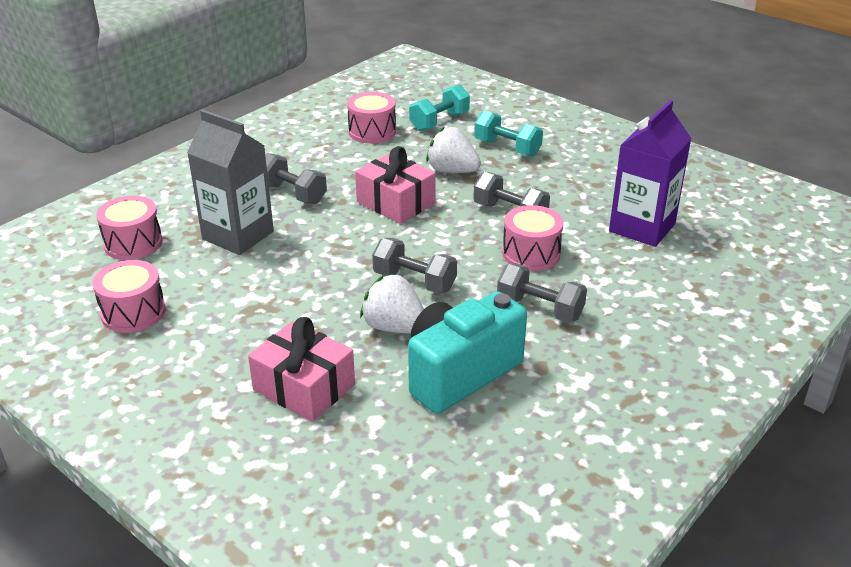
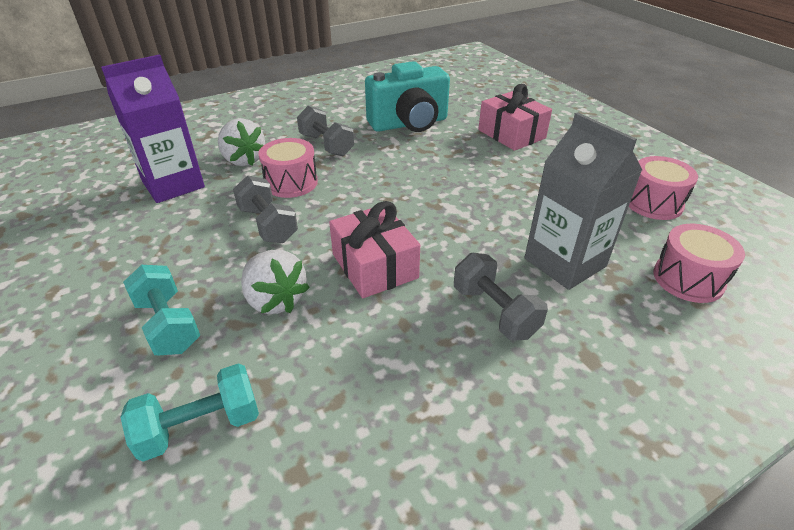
camera: 160 degrees left, 5 degrees up
(372, 132) = (329, 431): pink drum -> none
(394, 327) = (438, 154): white strawberry -> white strawberry (243, 160)
(414, 281) = (404, 181): grey dumbbell -> none

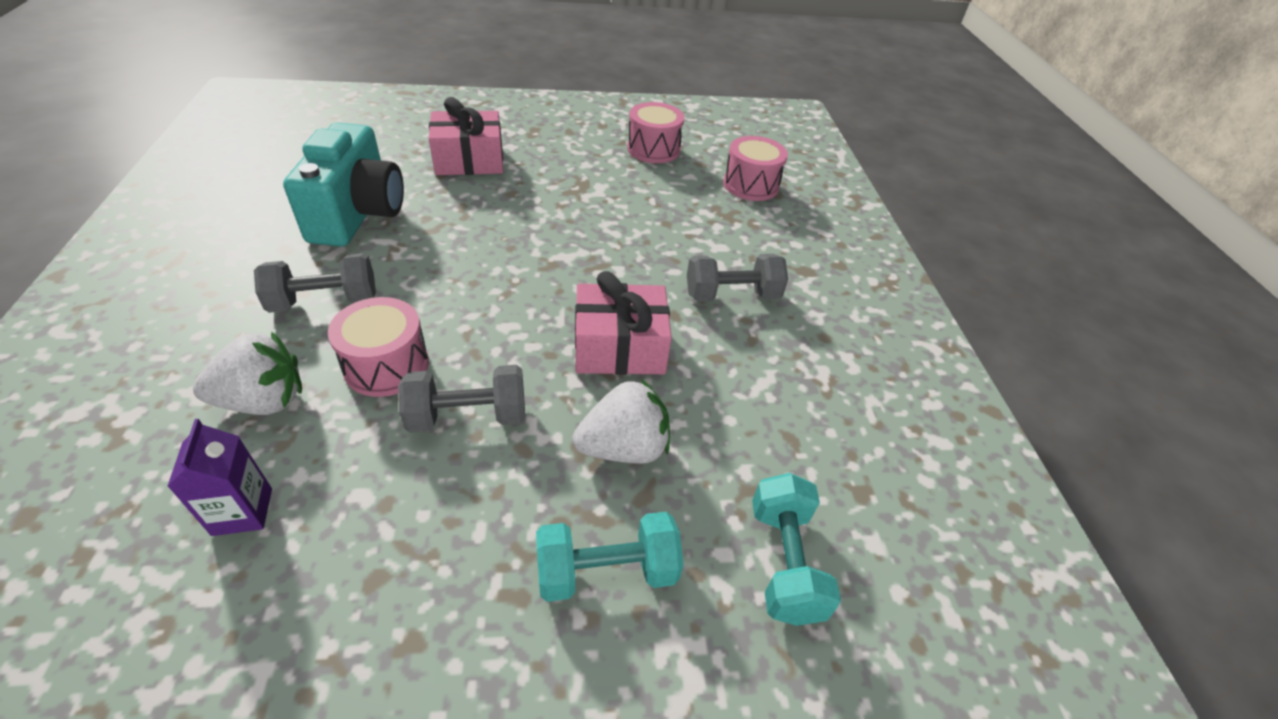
camera: 70 degrees left, 5 degrees up
(173, 184) = (242, 511): purple carton -> purple carton, size x0.52
(565, 262) = (695, 229): grey carton -> none

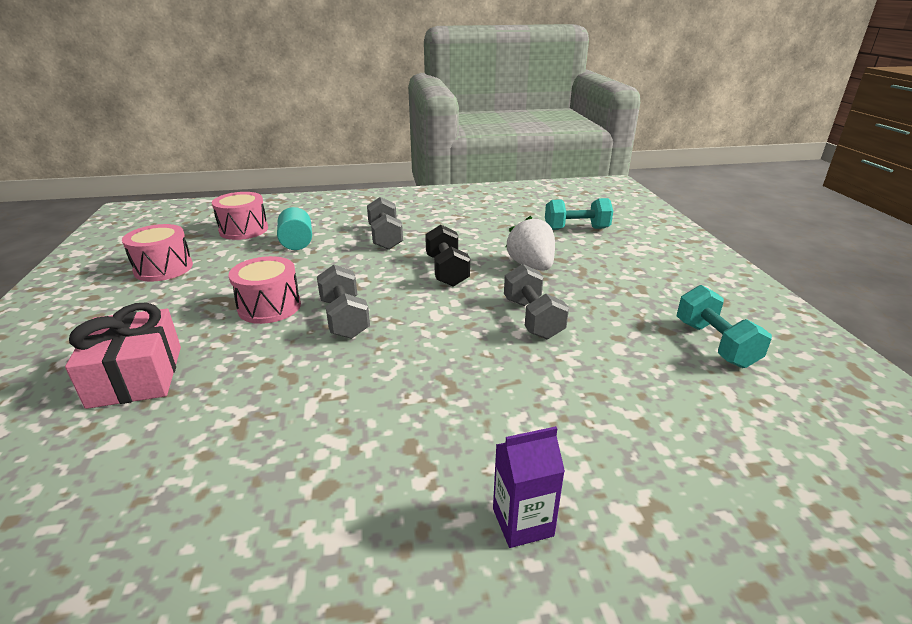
camera: 90 degrees left, 15 degrees down
(242, 511) = (664, 396): purple carton -> purple carton (522, 522)
(263, 401) = (564, 421): white strawberry -> none
(325, 301) = (422, 422): grey dumbbell -> grey dumbbell (344, 318)
(358, 214) = (249, 442): turquoise camera -> none
(386, 365) = (497, 363): pink drum -> pink drum (269, 307)
(607, 571) = (610, 266): turquoise dumbbell -> turquoise dumbbell (714, 344)
(619, 347) = (446, 271): pink gift -> black dumbbell
(712, 223) = (297, 243): none -> turquoise cylinder

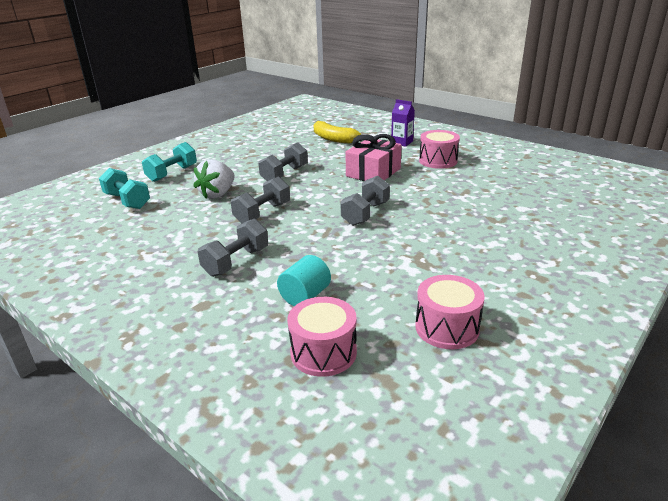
camera: 130 degrees left, 0 degrees up
(136, 376) = (504, 233): pink gift -> pink gift (373, 172)
(269, 307) = (397, 241): pink drum -> pink drum (438, 161)
(446, 271) = (262, 213): black dumbbell -> grey dumbbell
(650, 435) = (333, 139): none -> yellow banana
(714, 344) = (251, 142): turquoise dumbbell -> turquoise dumbbell (172, 173)

